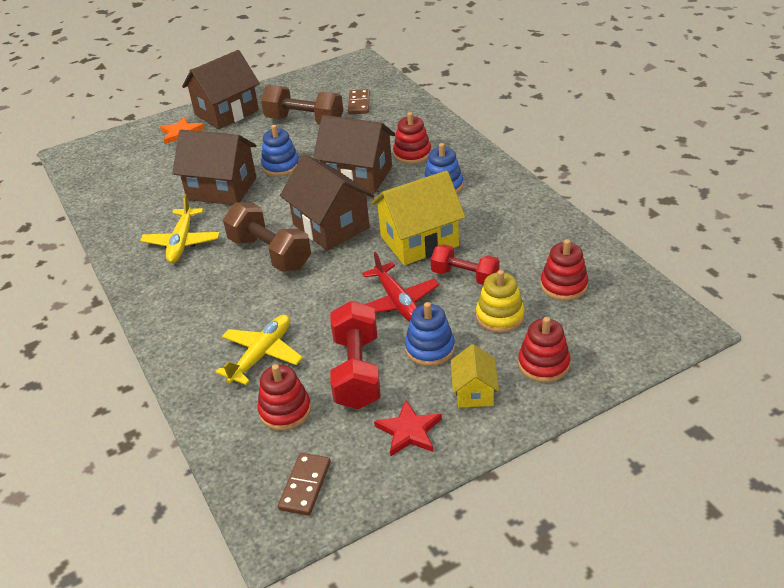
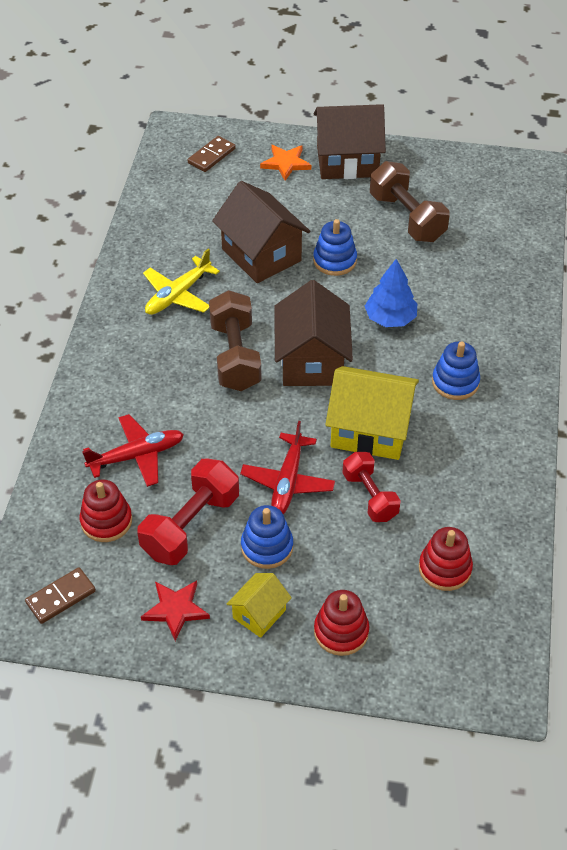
camera: 35 degrees right, 10 degrees up
(261, 355) = (136, 456): yellow plane -> red plane
(358, 176) = (390, 318): brown house -> blue tree
(359, 104) = (479, 227): brown domino -> brown domino (211, 156)
(412, 154) = (466, 324): red stacking toy -> none
(500, 316) = (356, 558): yellow stacking toy -> none

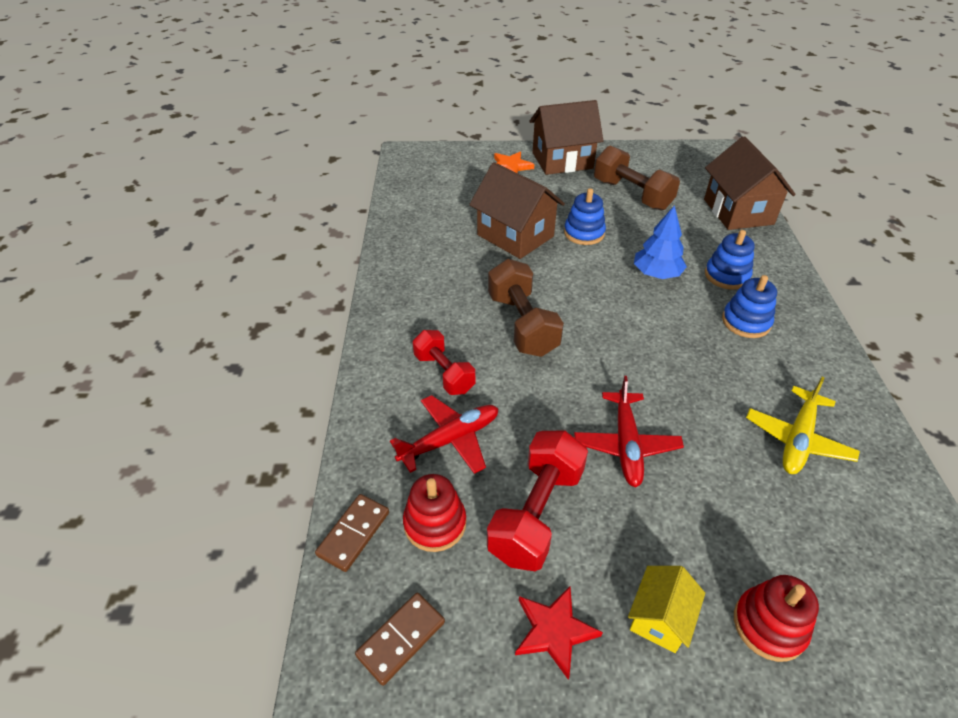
camera: 10 degrees left, 5 degrees down
(178, 294) = (447, 276): yellow plane -> yellow plane (797, 439)
(211, 156) = (444, 167): brown domino -> brown domino (354, 534)
(267, 547) = (634, 526): blue stacking toy -> blue stacking toy (726, 276)
(311, 361) = (599, 320): brown house -> brown house (738, 212)
(370, 430) = (687, 378): yellow house -> none
(370, 496) = (720, 448): red dumbbell -> red dumbbell (444, 373)
(445, 568) = (844, 520): red stacking toy -> none

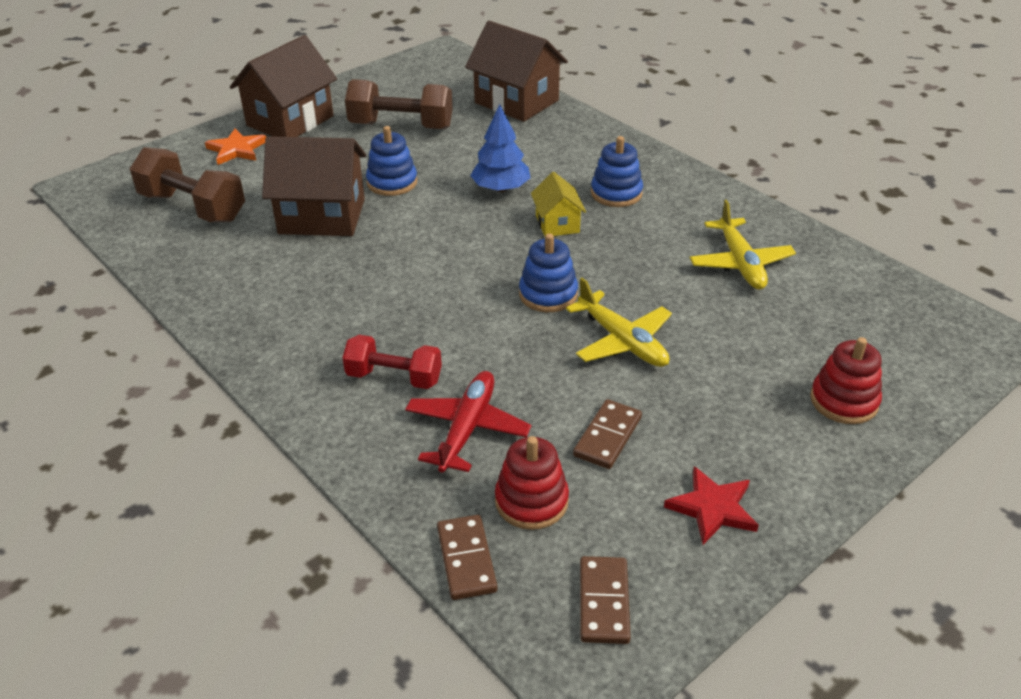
camera: 40 degrees left, 5 degrees down
(522, 324) = (423, 294): brown dumbbell -> brown dumbbell (193, 207)
(536, 513) = (608, 437): red dumbbell -> brown domino
(626, 444) = (622, 341): red plane -> yellow plane
(660, 618) = (773, 446): yellow house -> yellow house (557, 224)
(726, 276) = (563, 162): blue stacking toy -> blue stacking toy (548, 294)

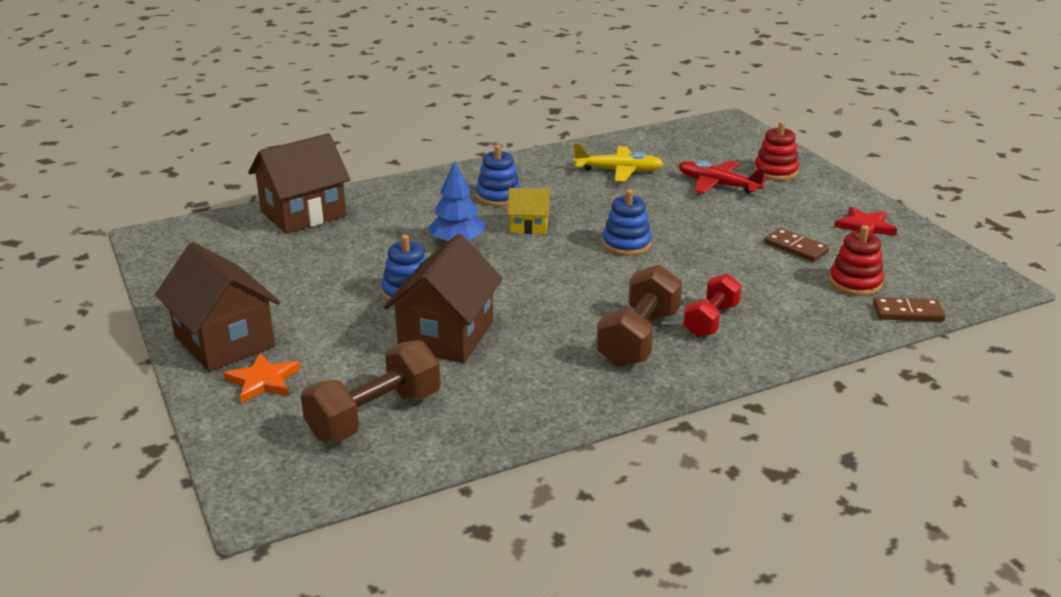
camera: 75 degrees left, 10 degrees down
(401, 126) = (298, 276): brown dumbbell -> brown dumbbell (638, 339)
(467, 429) = (779, 297): red plane -> red plane (718, 185)
(603, 602) = (942, 272): brown domino -> none
(622, 341) = (694, 226): yellow plane -> none

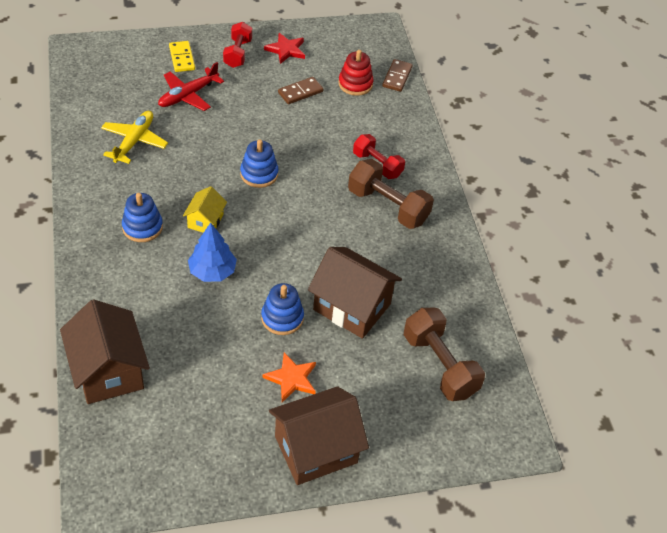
camera: 80 degrees left, 20 degrees up
(263, 381) = (380, 427): orange star -> orange star (291, 378)
(775, 171) = (182, 58): red stacking toy -> yellow domino
(821, 199) = (238, 53): none -> red dumbbell

